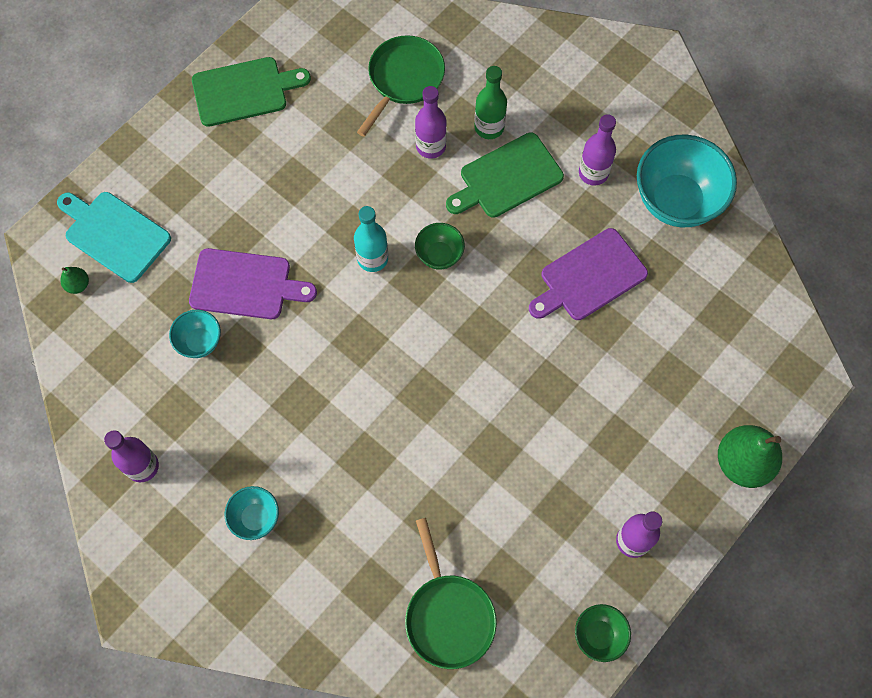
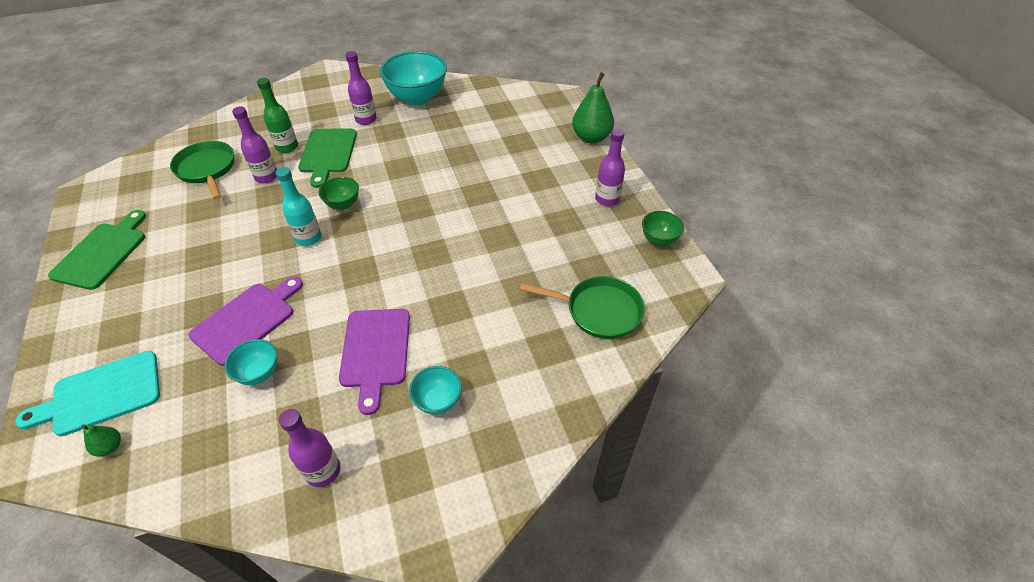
camera: 60 degrees left, 20 degrees down
(589, 277) = (427, 147): purple cutting board -> purple cutting board (375, 352)

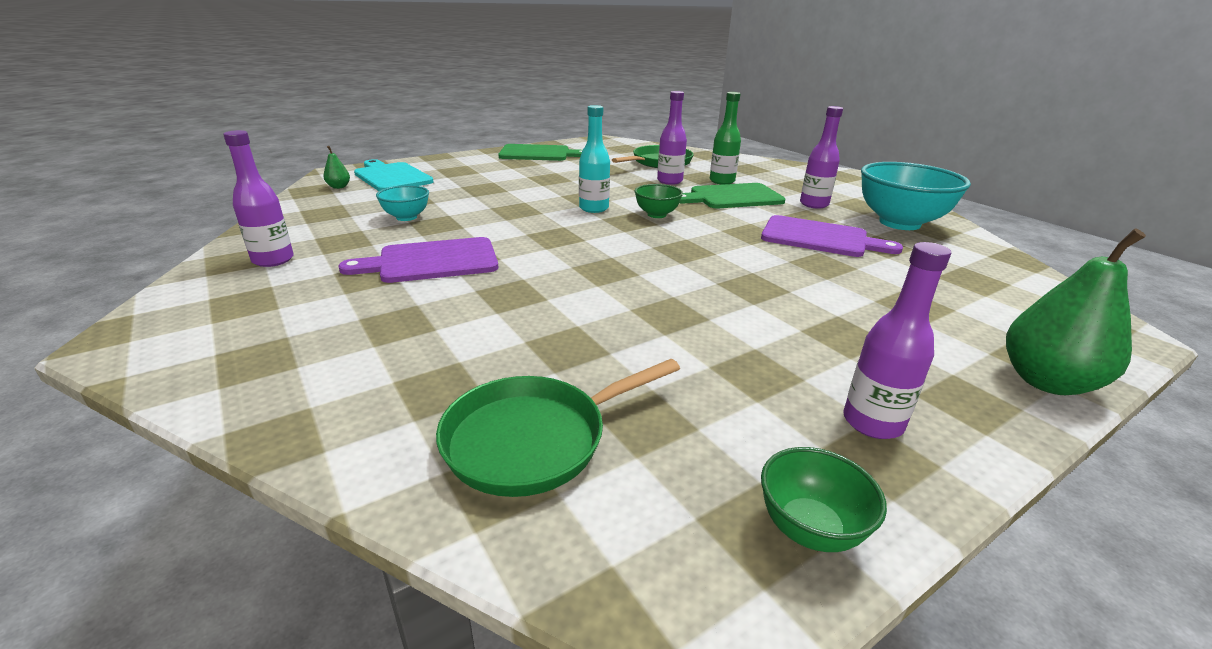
camera: 75 degrees right, 20 degrees down
(247, 320) = (473, 203): purple cutting board -> purple cutting board (820, 238)
(438, 401) = (348, 307): turquoise bowl -> none
(598, 311) = (534, 439): green pan -> green pan turned 60 degrees clockwise

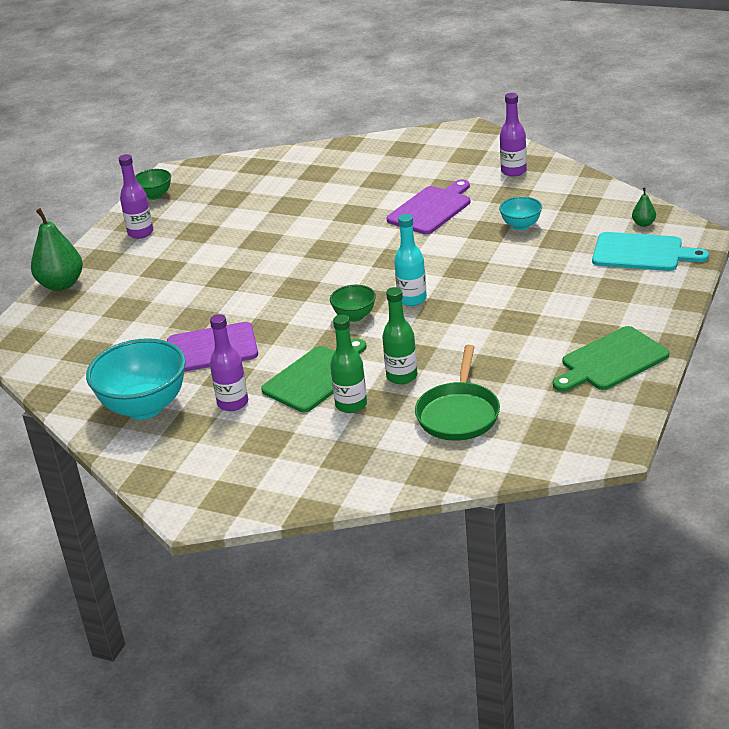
camera: 150 degrees right, 5 degrees up
(534, 439) = (261, 177): green pan -> none
(669, 181) = (402, 376): purple bottle -> green bottle

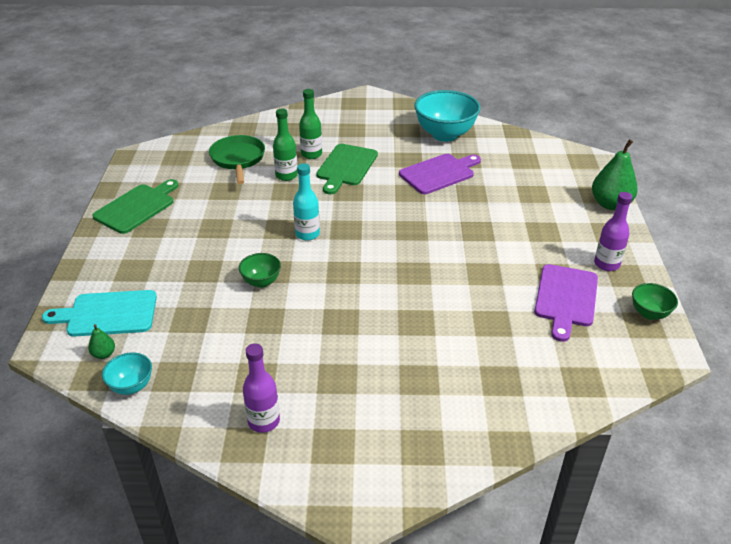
camera: 155 degrees right, 5 degrees up
(233, 403) = (390, 144): purple bottle -> none
(354, 316) = (346, 213): green bowl -> green bowl (261, 282)
(431, 209) = (337, 341): purple cutting board -> purple cutting board (565, 298)
(521, 225) = (234, 331): turquoise bowl -> turquoise bowl (131, 386)

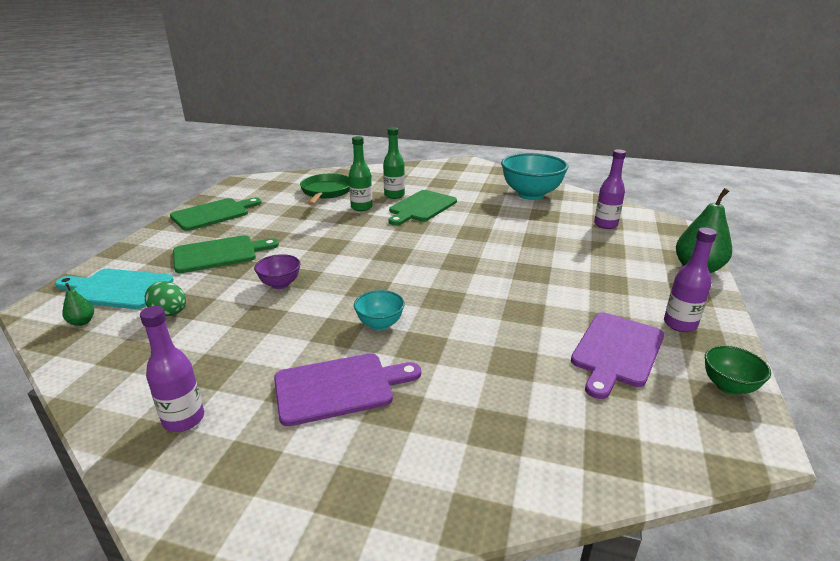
camera: 15 degrees right, 10 degrees down
(131, 386) = (80, 356): turquoise bowl -> turquoise bowl (380, 324)
(179, 257) = (219, 254): none -> green cutting board
(180, 330) = (170, 313): none -> green egg
(261, 282) = (280, 284): green bowl -> purple bowl
(307, 234) = (352, 252): turquoise bottle -> none
(439, 173) = (512, 222): purple cutting board -> purple cutting board (339, 387)
(524, 164) = (605, 225): none -> purple bottle

